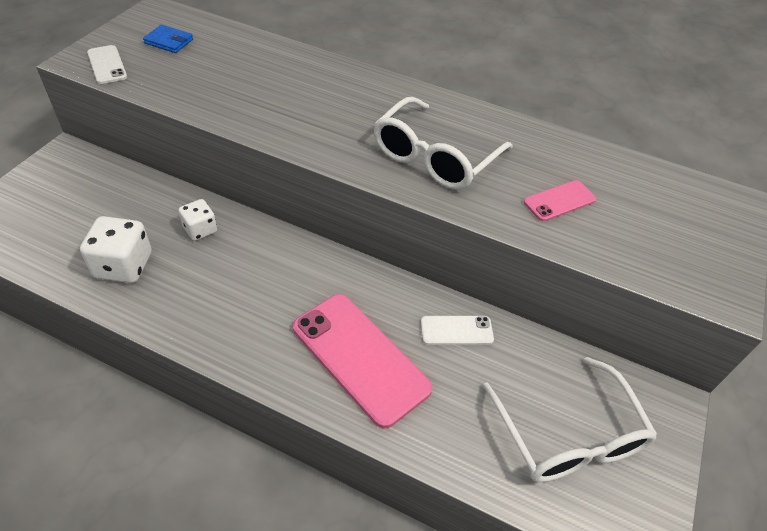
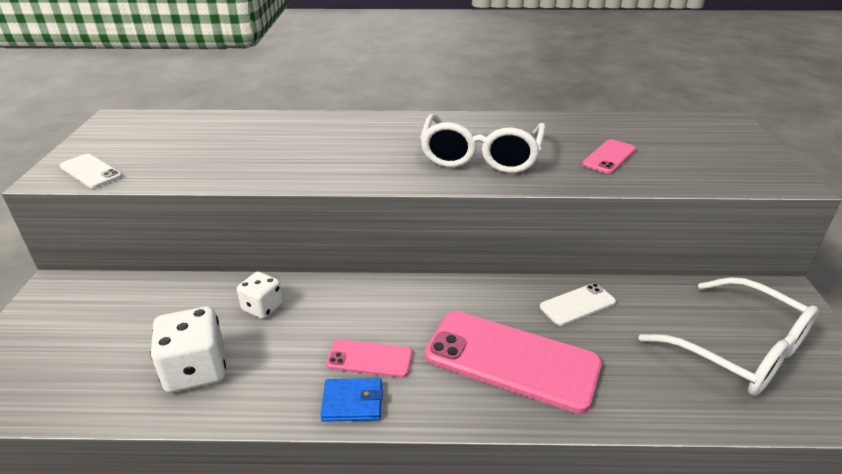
camera: 20 degrees left, 15 degrees down
(169, 41) = (148, 138): blue wallet -> blue wallet (352, 402)
(251, 309) = (370, 359): none -> pink phone

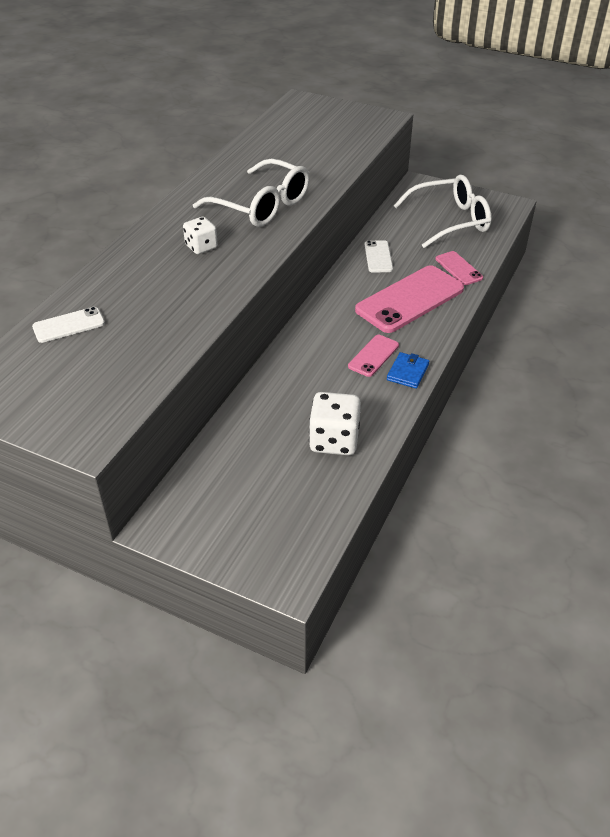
camera: 65 degrees left, 10 degrees up
(90, 171) = (101, 413): white phone -> white phone (69, 325)
(262, 307) = (283, 396): white dice -> white dice (201, 247)
(609, 157) = (307, 159): pink phone -> pink phone (458, 268)

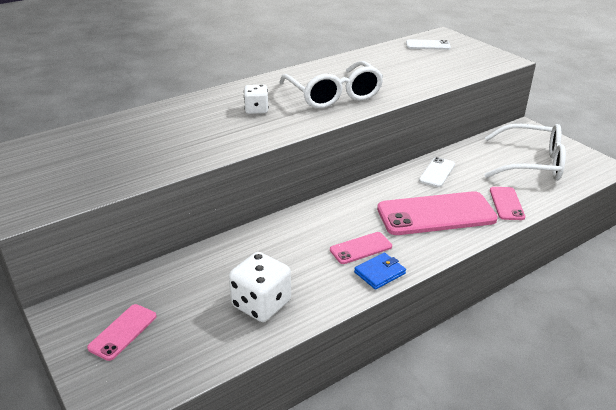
camera: 30 degrees right, 10 degrees down
(69, 325) = (106, 133): white phone -> white phone (428, 45)
(235, 517) = (123, 332): none -> pink phone

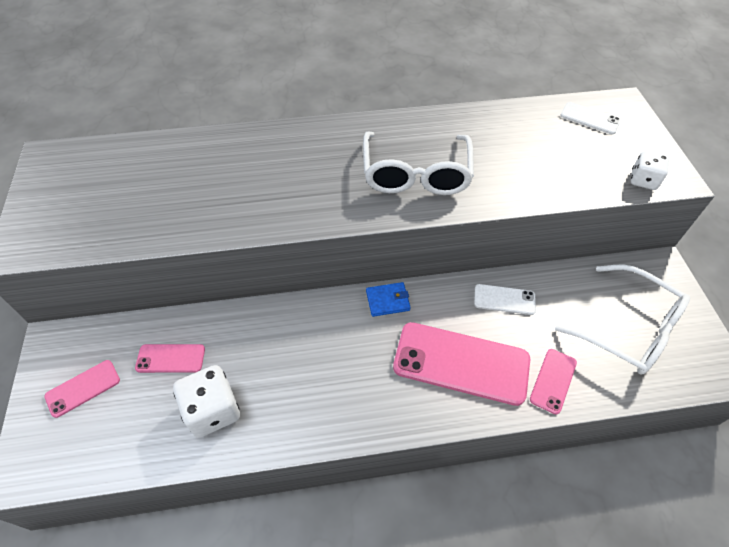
camera: 25 degrees right, 20 degrees up
(256, 110) = (317, 171): white dice -> white dice (643, 180)
(361, 248) = (350, 378): pink phone -> pink phone (170, 358)
(379, 273) = (347, 422): blue wallet -> blue wallet (387, 301)
(437, 172) = (504, 300): white phone -> white phone turned 45 degrees clockwise

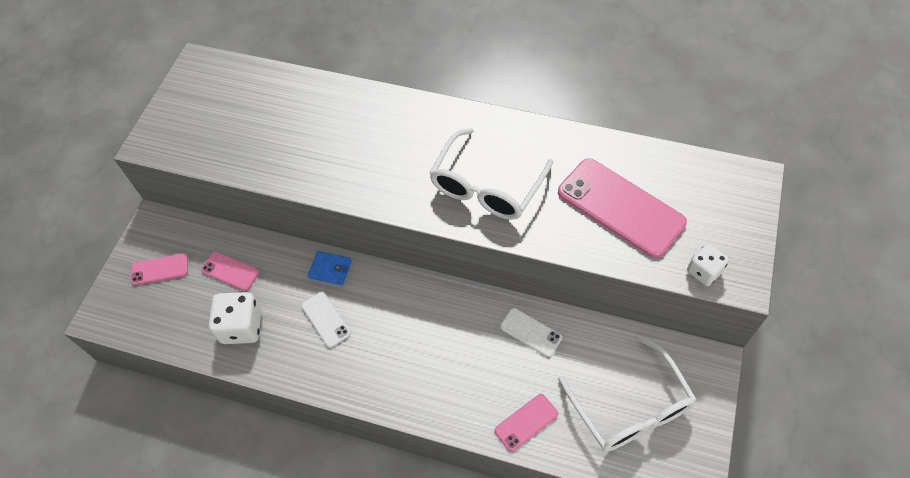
camera: 30 degrees right, 5 degrees up
(387, 301) = (426, 291): blue wallet -> blue wallet (330, 269)
(461, 363) = (456, 372): pink phone -> pink phone (620, 207)
(590, 118) = (701, 184): white phone -> white phone (325, 319)

